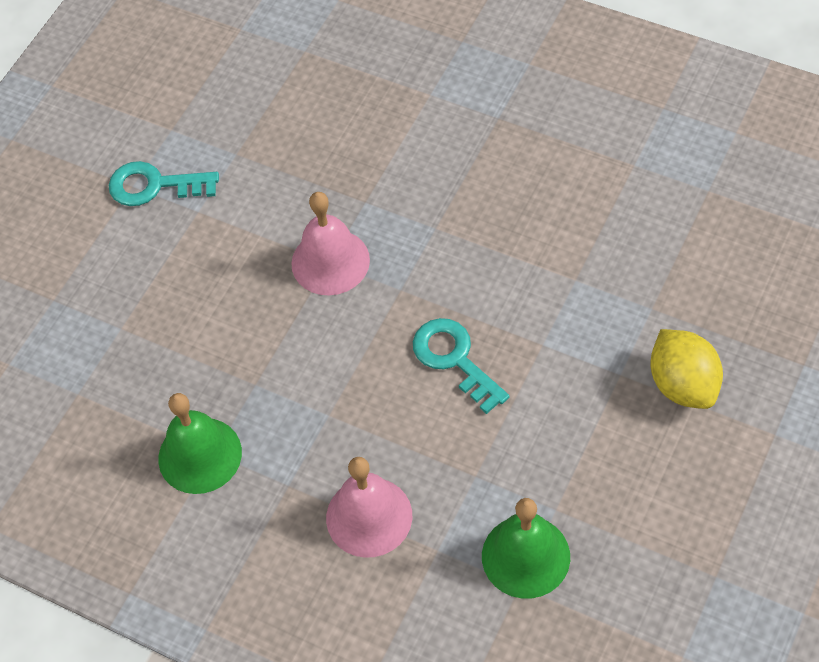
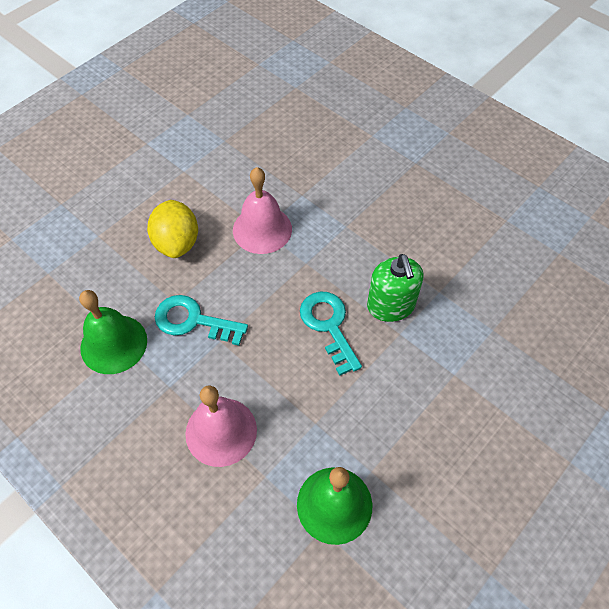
camera: 10 degrees right, 0 degrees up
(154, 185) = (161, 146): turquoise key -> turquoise key (193, 320)
(522, 314) = (391, 306): none -> green soap dispenser
(683, 384) = (503, 397): yellow lemon -> yellow lemon (177, 243)

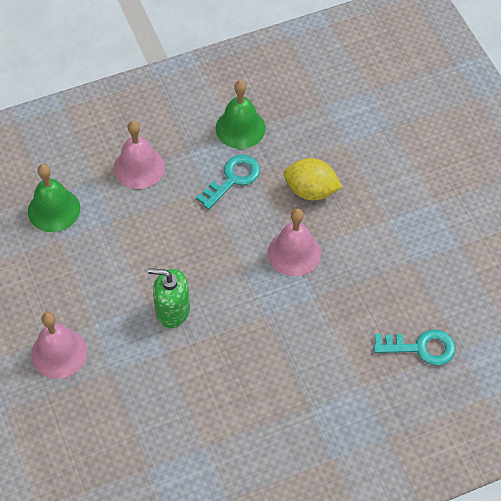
camera: 115 degrees right, 0 degrees up
(329, 326) = (179, 261): turquoise key -> turquoise key (421, 348)
(510, 391) = (59, 353): none -> pink bell

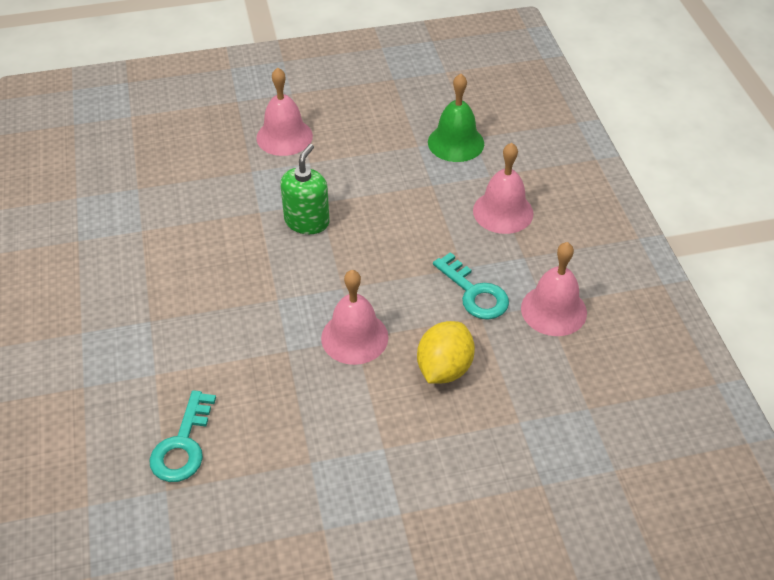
camera: 100 degrees right, 10 degrees down
(240, 128) = (553, 310): green bell -> pink bell

